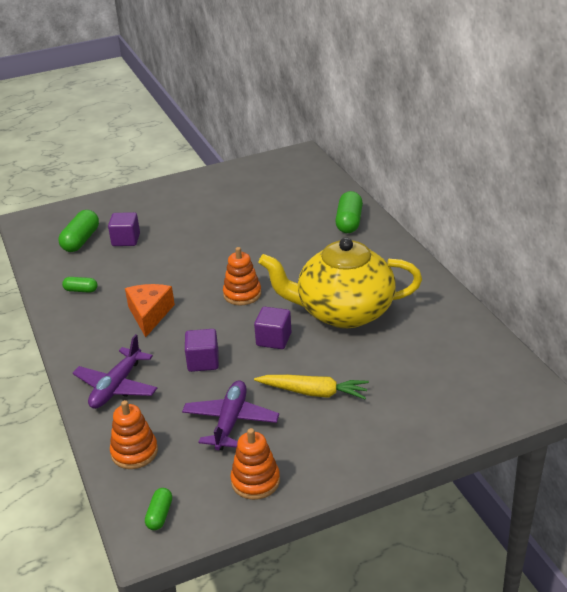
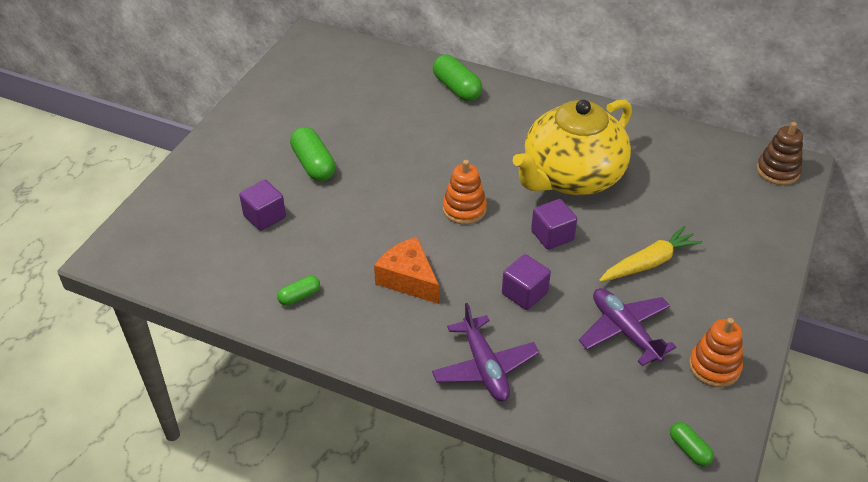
camera: 45 degrees left, 10 degrees up
(81, 240) = (214, 244): green capsule -> green capsule (313, 164)
(134, 452) = (590, 413): orange stacking toy -> none
(518, 391) = (777, 171): none -> brown stacking toy

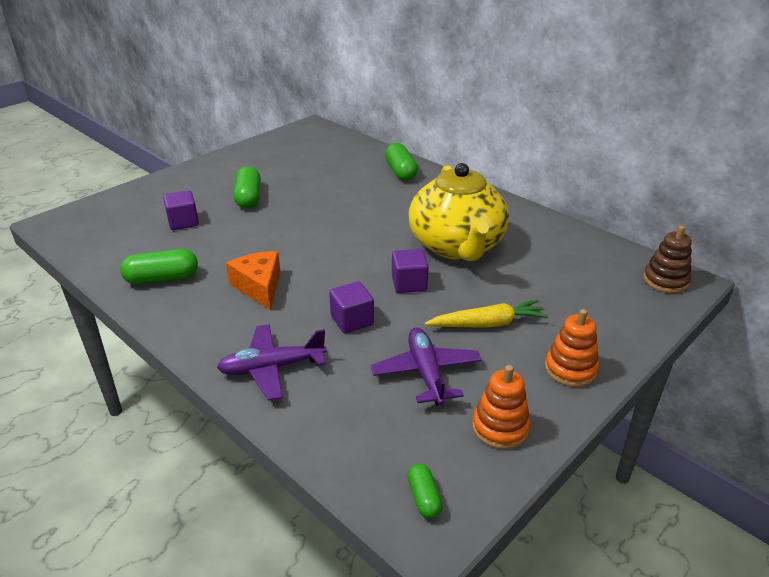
camera: 20 degrees right, 10 degrees down
(299, 296) = (162, 279): green capsule -> green capsule, size x1.78
(464, 209) = (345, 249): orange stacking toy -> orange stacking toy (570, 369)
(484, 367) = (272, 368): purple plane -> purple plane turned 75 degrees clockwise
(571, 177) = (457, 246): yellow teapot -> yellow teapot turned 75 degrees counterclockwise

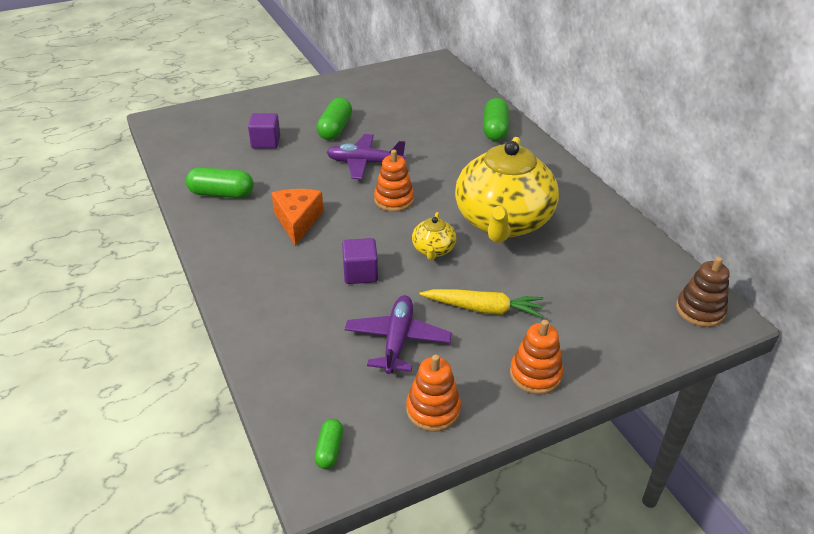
camera: 20 degrees right, 5 degrees up
(272, 368) = (268, 299): purple plane -> purple plane (365, 163)
(344, 248) = (394, 200): none -> orange stacking toy
(409, 284) = (433, 250): purple cube -> yellow teapot

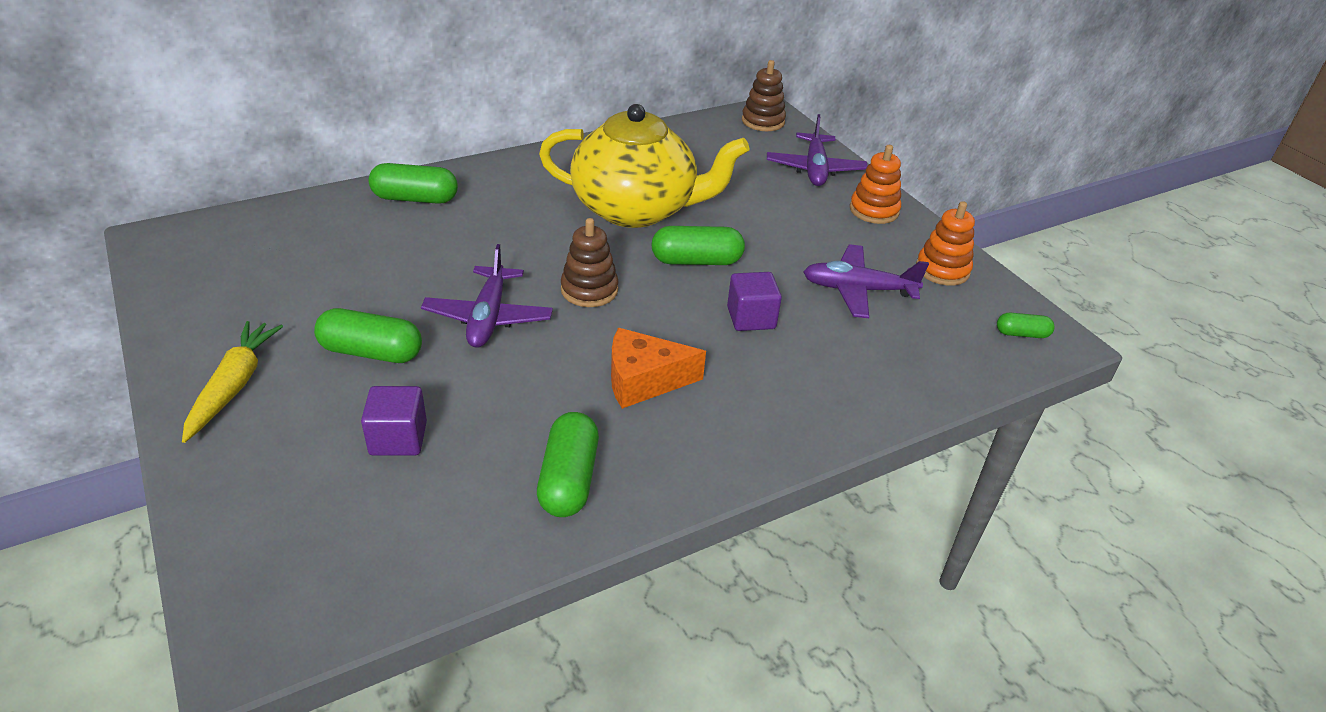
camera: 95 degrees left, 0 degrees up
(394, 200) = (589, 290): orange stacking toy -> brown stacking toy
(433, 250) = (696, 261): yellow teapot -> green capsule
(483, 309) = (792, 232): yellow carrot -> yellow carrot (234, 386)
(608, 339) = (815, 169): none -> purple plane

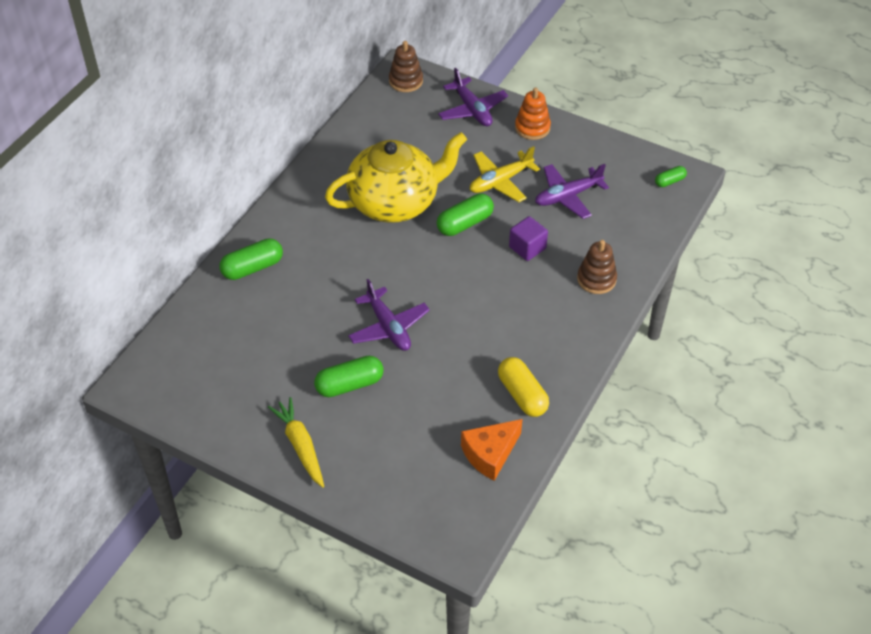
camera: 30 degrees left, 10 degrees up
(398, 438) = (419, 423): purple cube -> none
(568, 479) = (522, 395): green capsule -> yellow capsule
(589, 290) = (425, 277): brown stacking toy -> brown stacking toy (596, 279)
(644, 381) = (507, 319): orange cheese -> orange cheese (490, 454)
(783, 241) = (500, 181): none -> yellow plane
(942, 270) = (601, 156): orange stacking toy -> none

